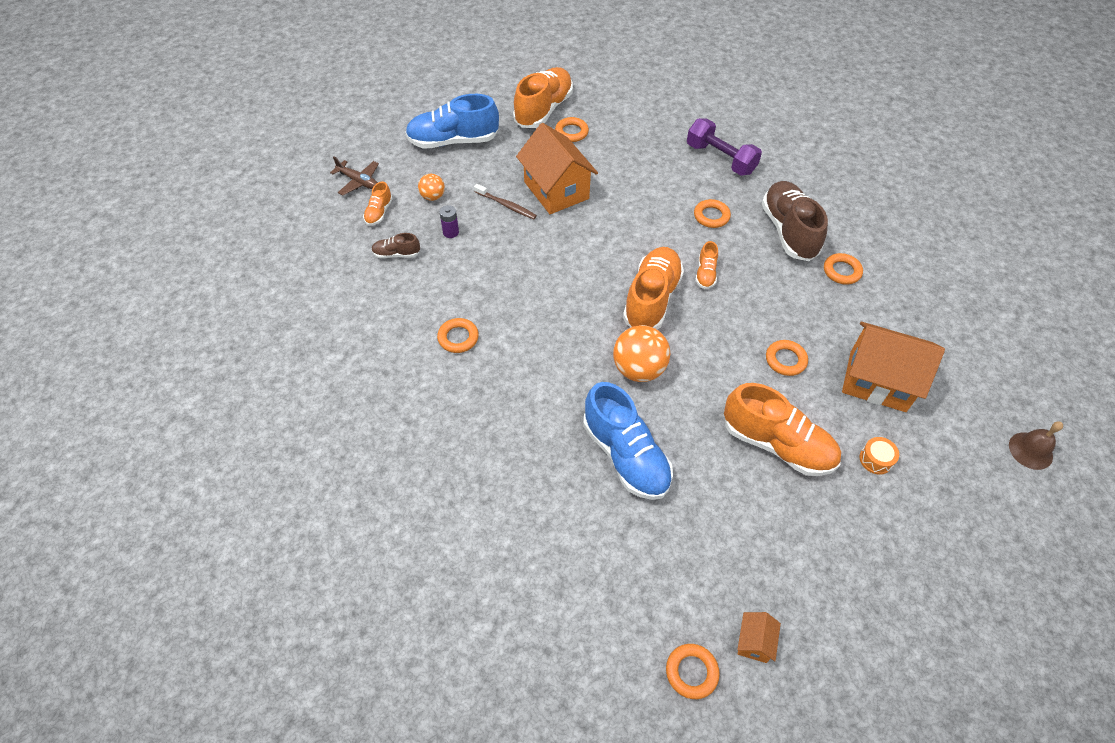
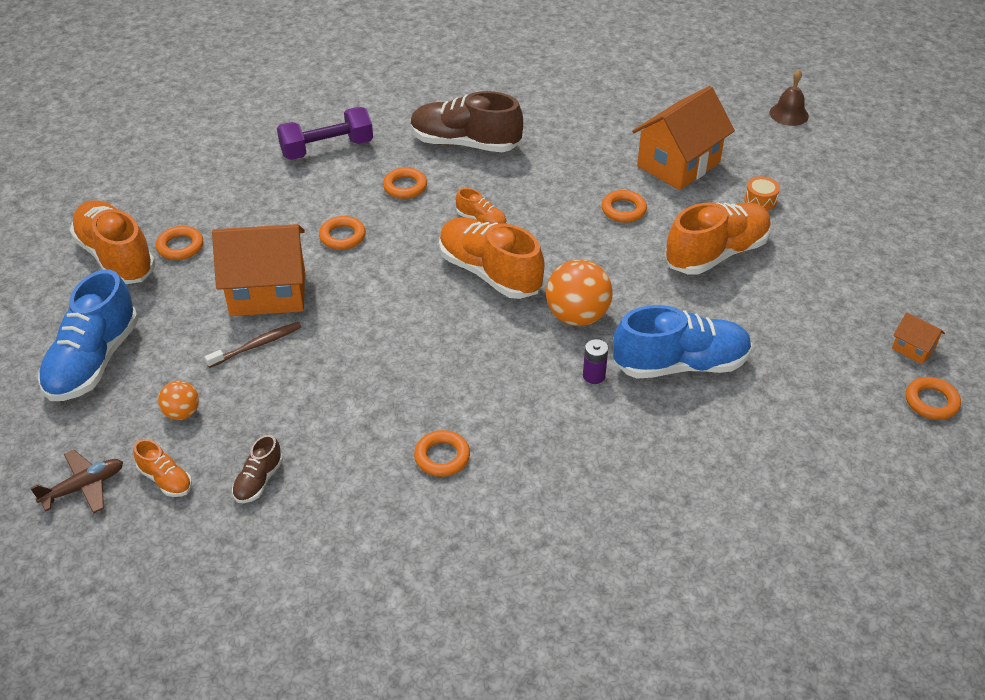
camera: 65 degrees left, 10 degrees down
(450, 232) = (261, 413): purple battery -> purple battery (594, 376)
(841, 271) = (539, 132): orange ring -> orange ring (342, 236)

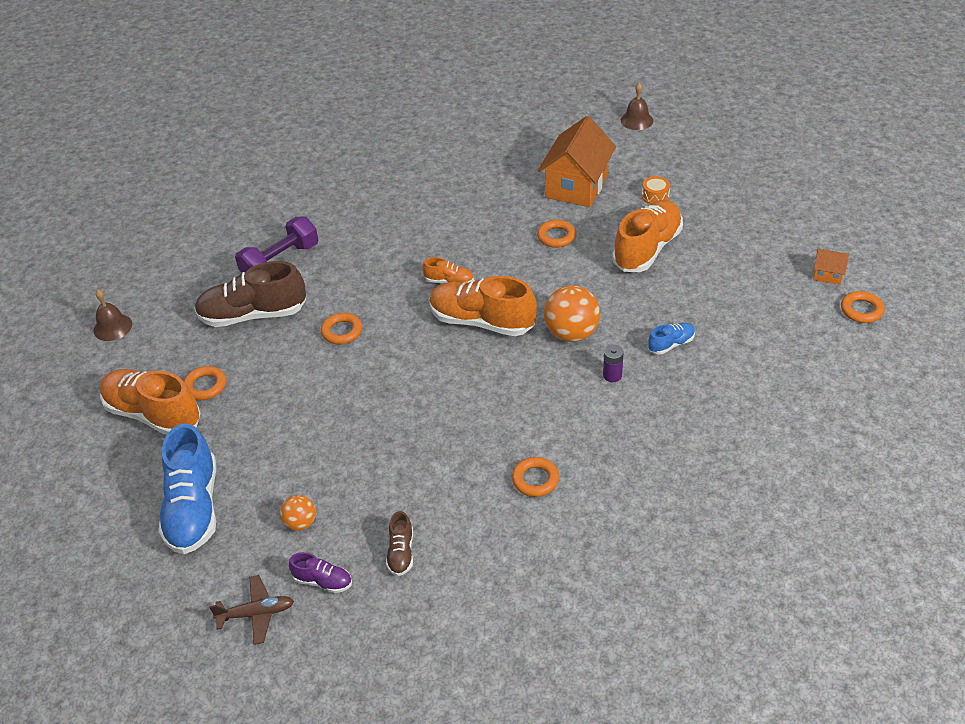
camera: 20 degrees left, 0 degrees up
(84, 487) = (256, 613): brown plane -> brown plane turned 45 degrees clockwise
(133, 162) = (112, 327): none -> brown bell
(165, 479) = (323, 581): orange shoe -> purple shoe
(256, 345) = (327, 446): brown toothbrush -> none
(268, 292) = (308, 399): orange house -> none
(405, 187) = (368, 273): orange ring -> none
(465, 143) = (395, 221): brown shoe -> brown shoe (253, 315)
(680, 365) = (671, 344): blue shoe -> blue shoe, size x0.47

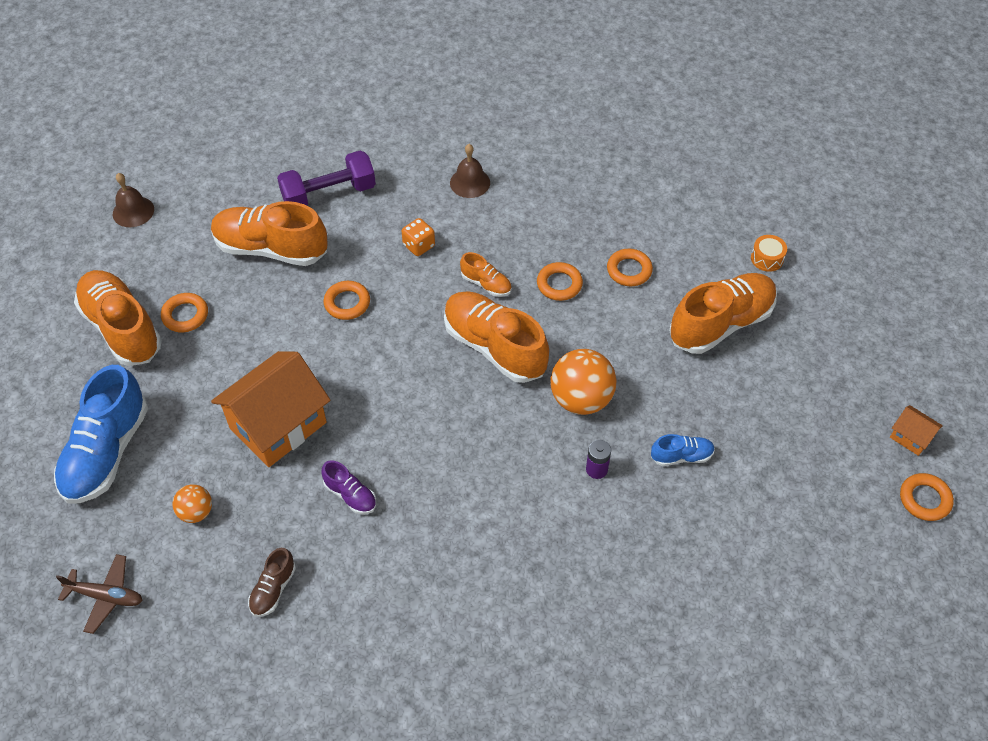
camera: 20 degrees right, 10 degrees up
(253, 315) = (271, 249): brown shoe -> orange shoe
(323, 581) = (184, 588): purple shoe -> purple shoe (350, 495)
(378, 273) = (419, 245): none -> orange dice
(535, 480) = (449, 562): orange ring -> orange ring (559, 284)
(577, 186) = (685, 214): orange house -> orange house (278, 425)
(636, 120) = (800, 150): brown bell -> brown bell (470, 182)

